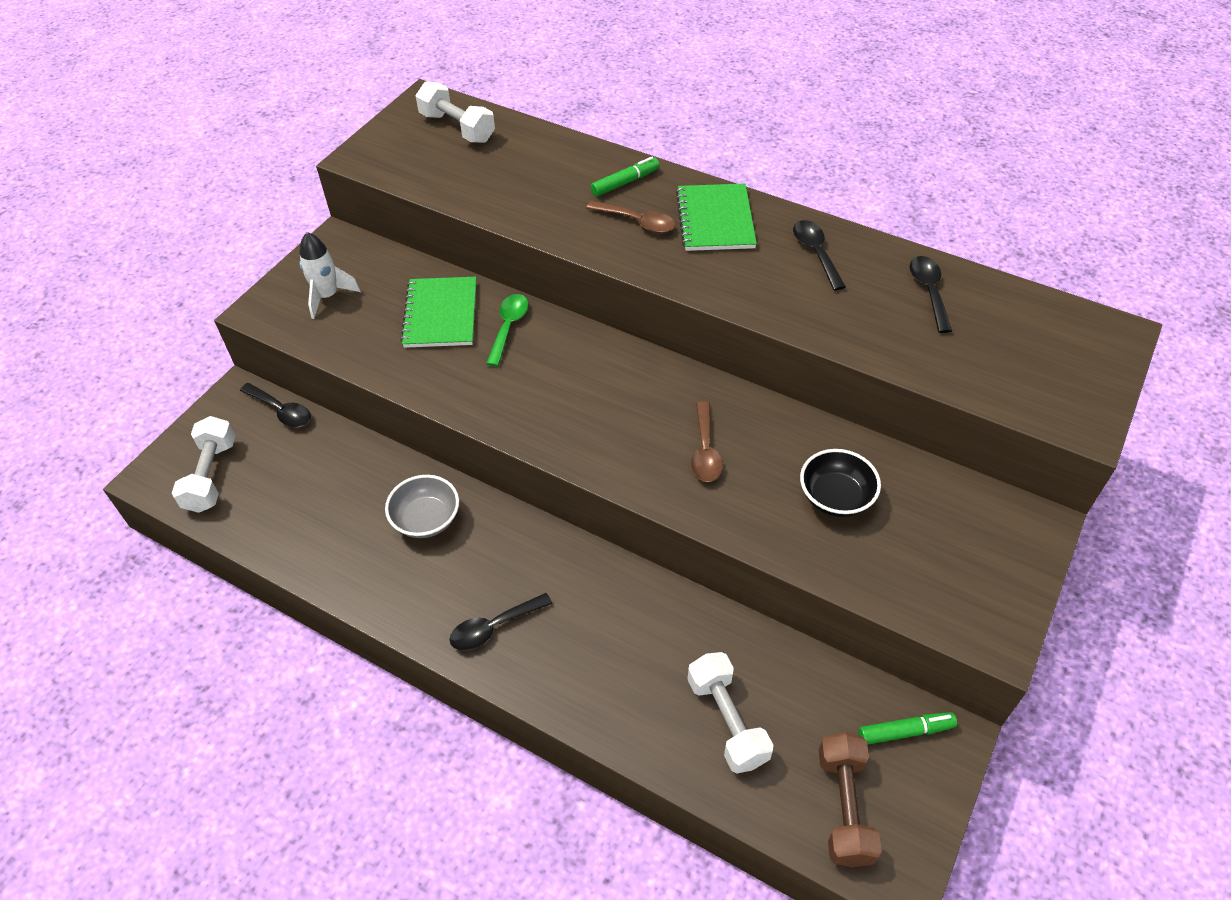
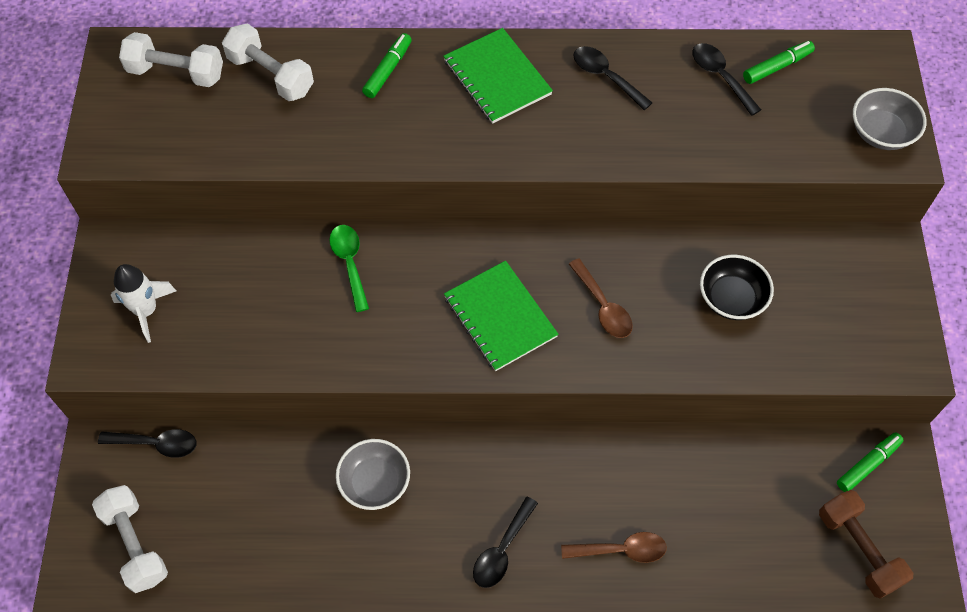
camera: 30 degrees left, 10 degrees up
(441, 314) = (275, 279): green notebook -> green notebook (500, 317)
(637, 222) = (428, 110): brown spoon -> brown spoon (621, 550)
(727, 720) = (736, 528): white dumbbell -> white dumbbell (271, 75)
(993, 304) = (777, 67): none -> green marker
(1070, 397) = (881, 133): none -> grey bowl

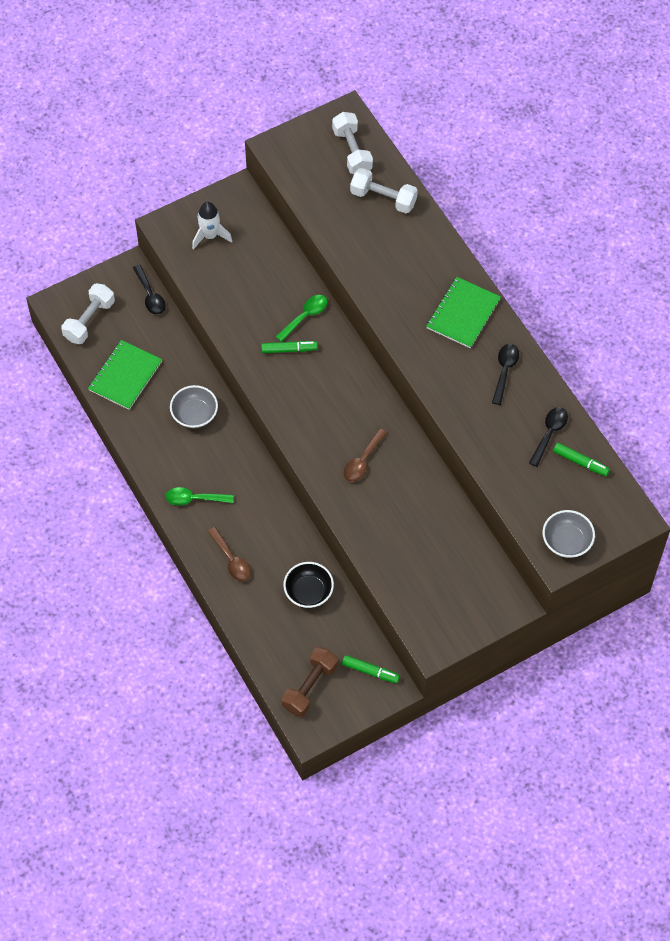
camera: 60 degrees right, 0 degrees up
(271, 75) = (383, 198): white dumbbell -> white dumbbell turned 75 degrees counterclockwise
(388, 70) = (428, 255): green marker -> green marker (289, 349)
(500, 317) = (320, 411): green notebook -> green notebook (125, 376)
(502, 550) = (194, 499): black spoon -> green spoon
(731, 299) = (413, 528): black bowl -> black bowl (308, 592)

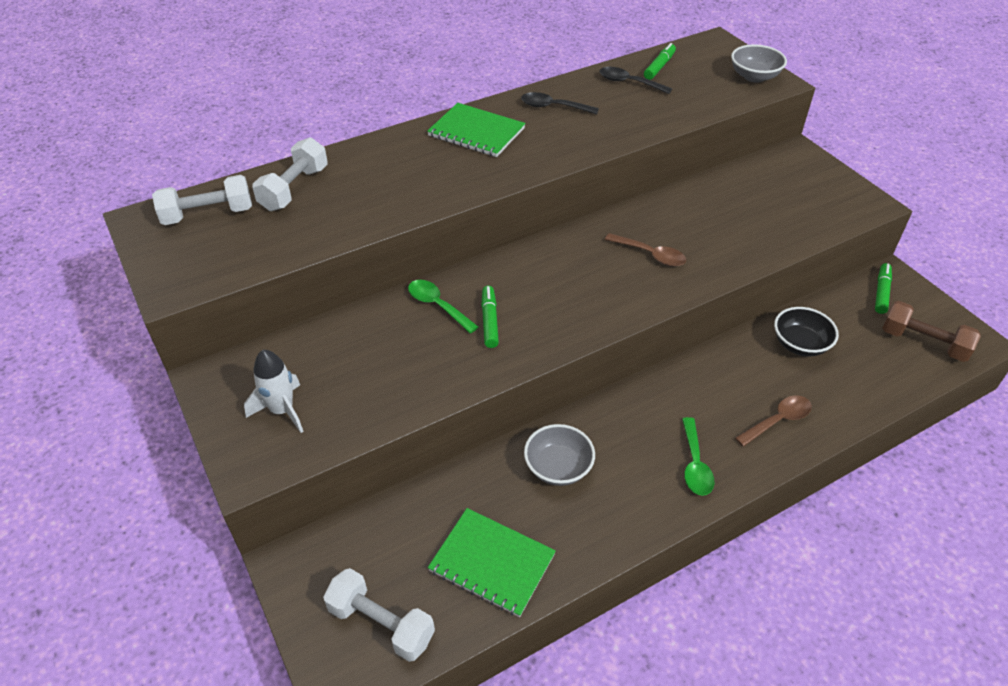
camera: 90 degrees left, 15 degrees down
(150, 295) = (343, 532): black spoon -> none

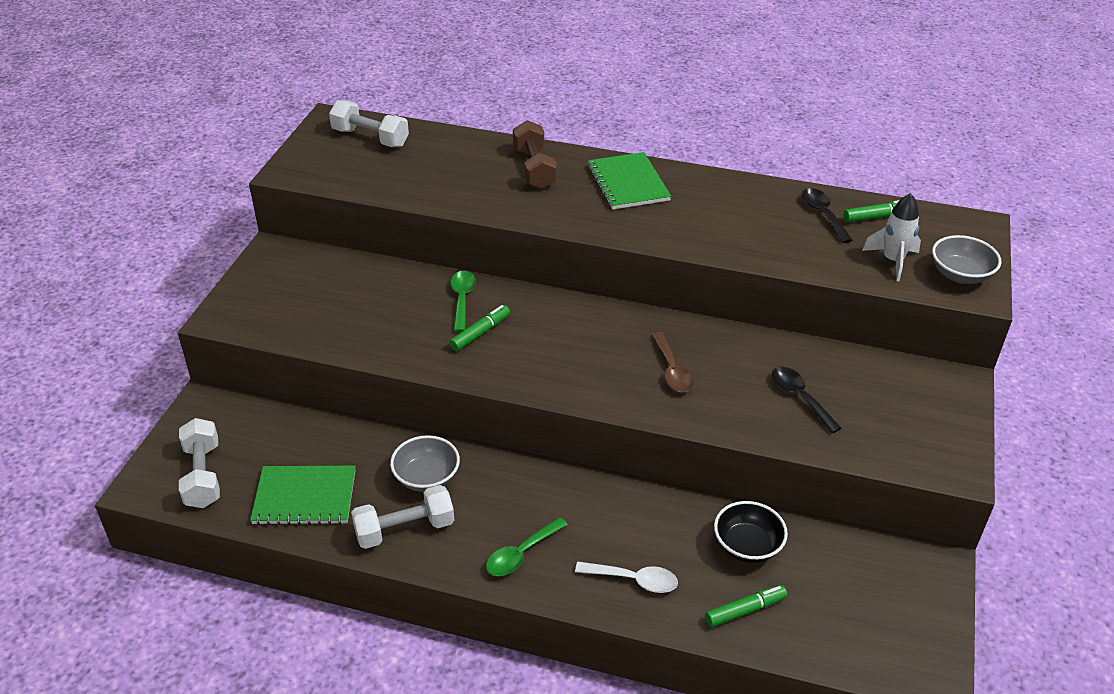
camera: 45 degrees right, 5 degrees down
(282, 410) = (282, 297): white rocket -> white rocket (892, 261)
(294, 189) = (444, 151): white dumbbell -> white dumbbell (404, 529)
(492, 562) = (305, 497): green notebook -> green notebook turned 75 degrees counterclockwise
(553, 107) = (721, 198): black spoon -> black spoon (800, 397)
(778, 420) = (634, 580): brown spoon -> white spoon
(881, 292) = (901, 568): green marker -> green marker (745, 610)
(923, 343) = (872, 635): brown dumbbell -> brown dumbbell (534, 168)

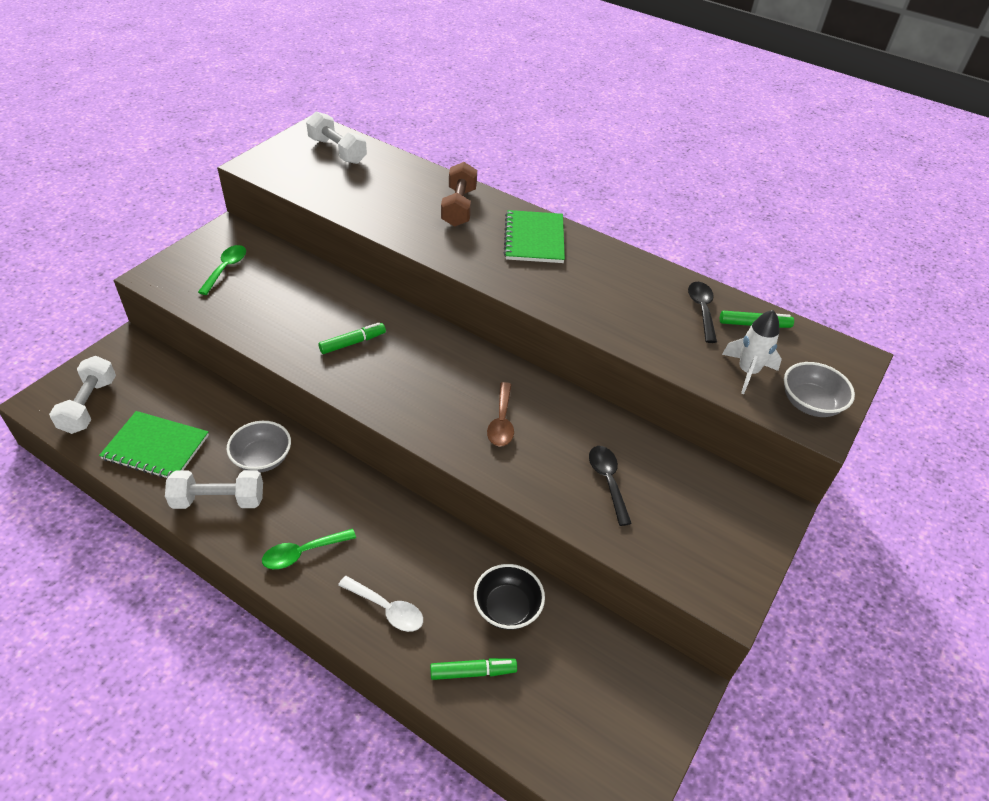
camera: 15 degrees right, 5 degrees up
(462, 299) = (355, 309): green spoon -> green spoon (226, 269)

